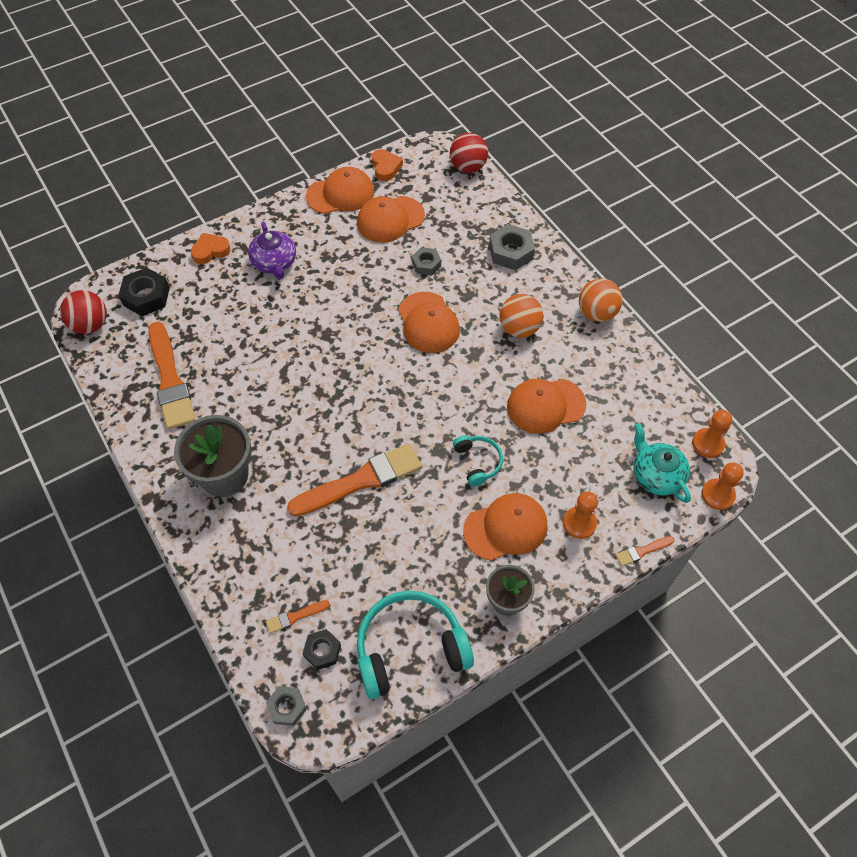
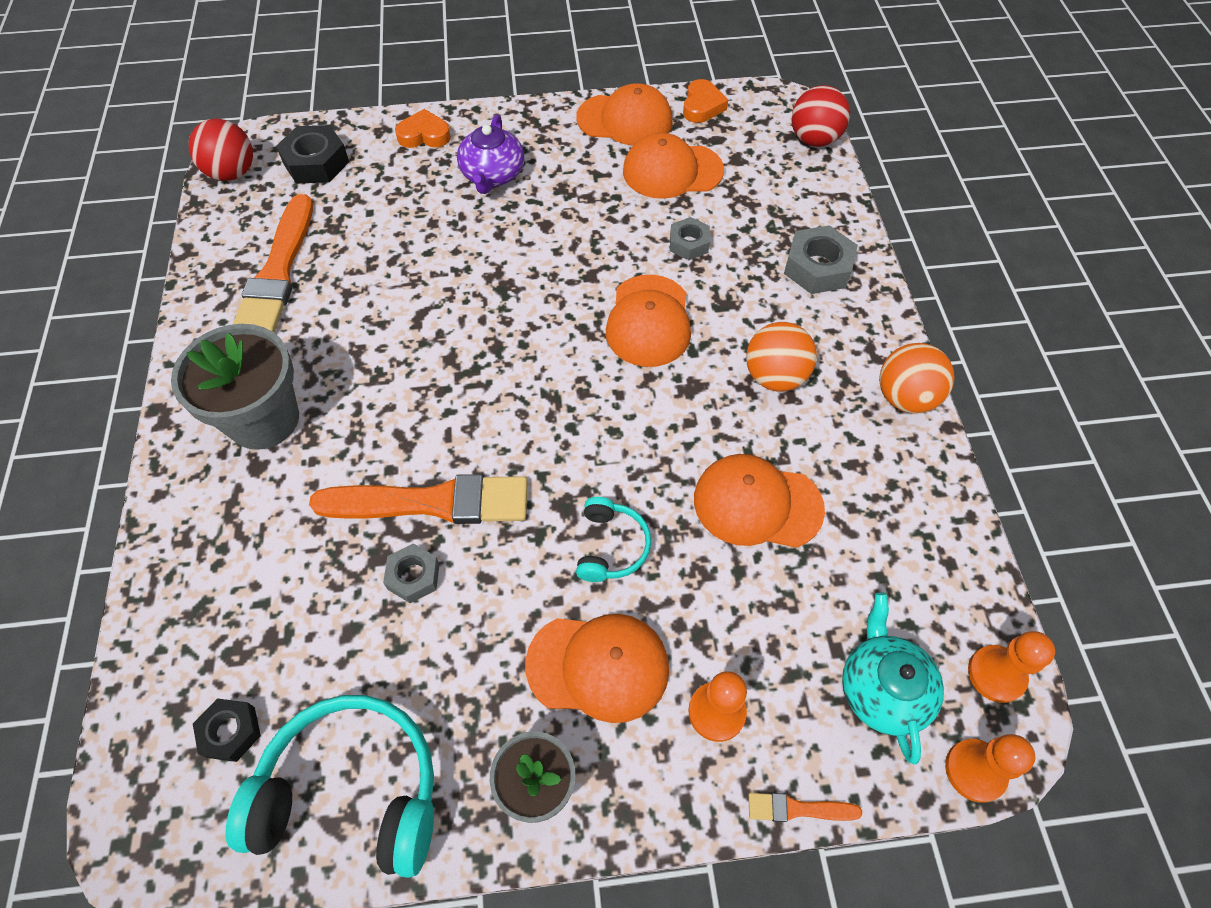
camera: 25 degrees right, 0 degrees up
(287, 707) = (131, 795): grey nut -> grey nut (413, 576)
(295, 616) = (227, 661): orange brush -> none

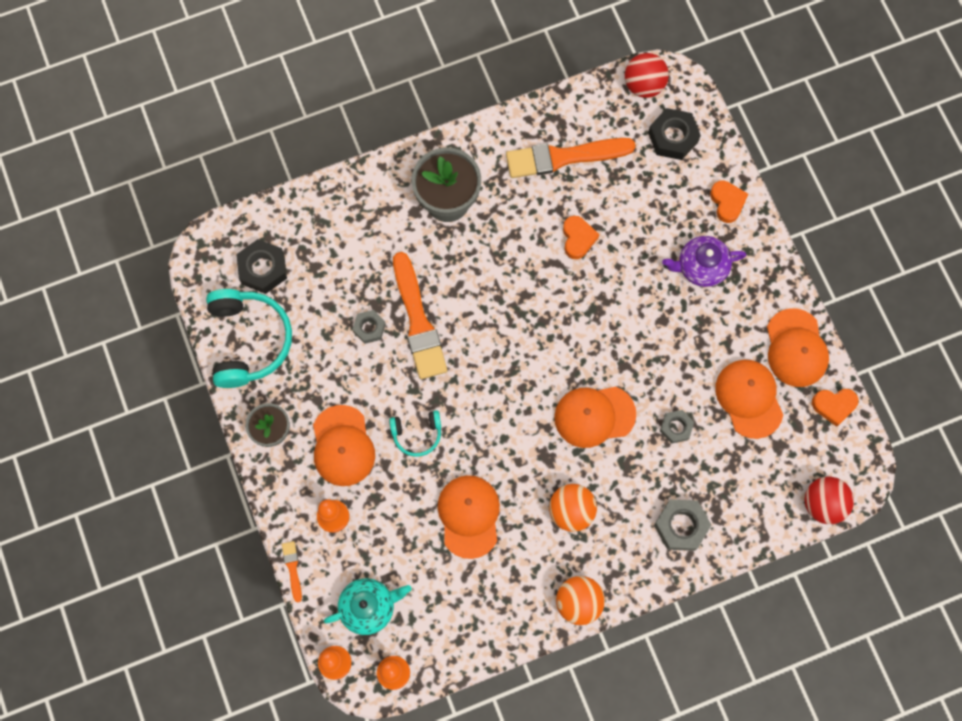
camera: 75 degrees right, 15 degrees up
(231, 732) = (263, 269): black nut -> black nut, size x1.59
(398, 282) = (578, 238): none -> orange heart

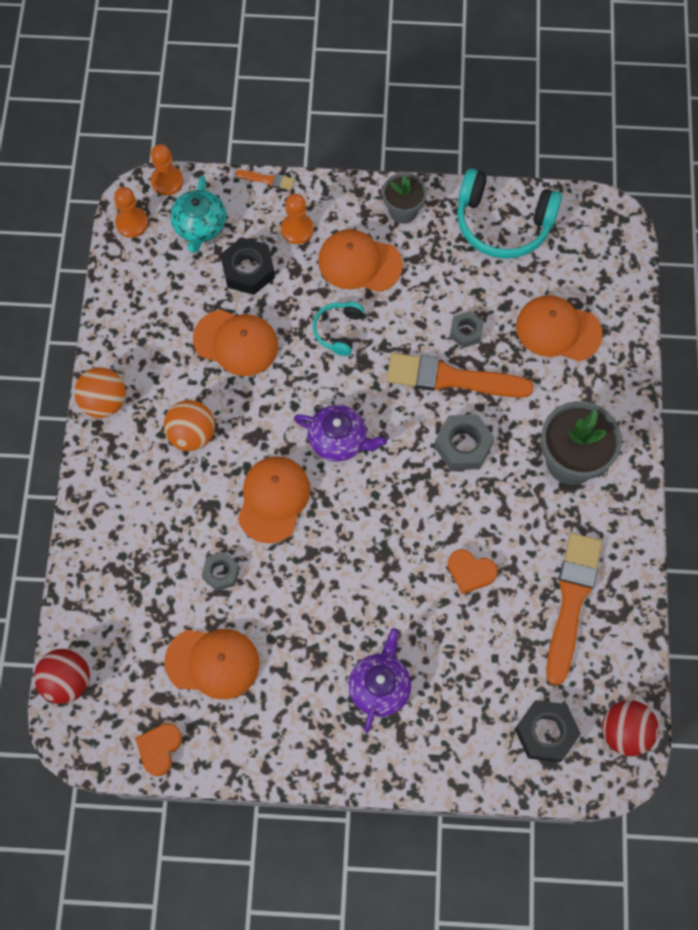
camera: 115 degrees right, 5 degrees down
(263, 269) = (572, 262): black nut -> black nut (248, 270)
(517, 387) = (339, 440): none -> purple teapot
(681, 526) = (122, 529): grey nut -> grey nut (463, 445)
(727, 202) = (441, 754): orange heart -> none
(796, 348) = (241, 742): orange cap -> orange cap (558, 330)

